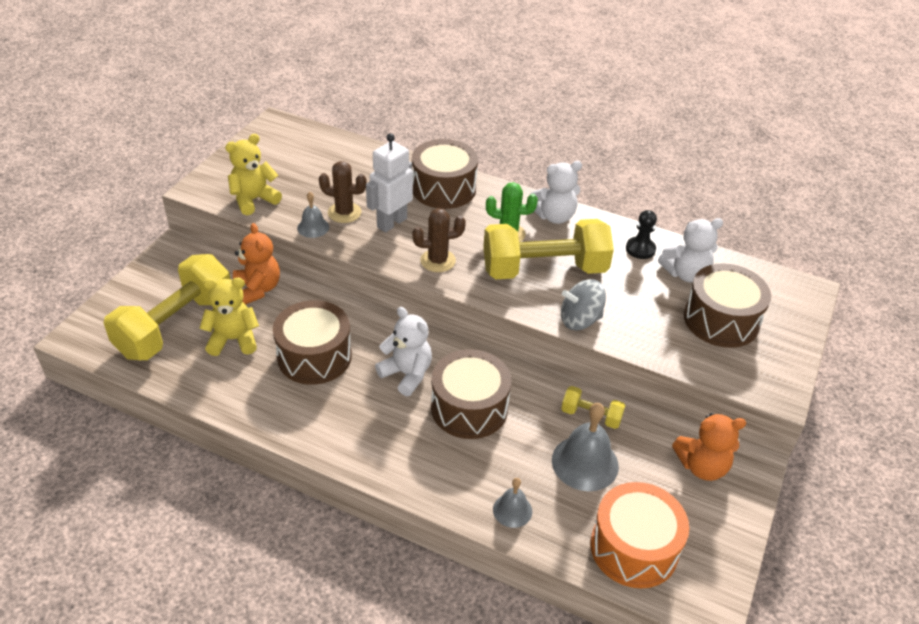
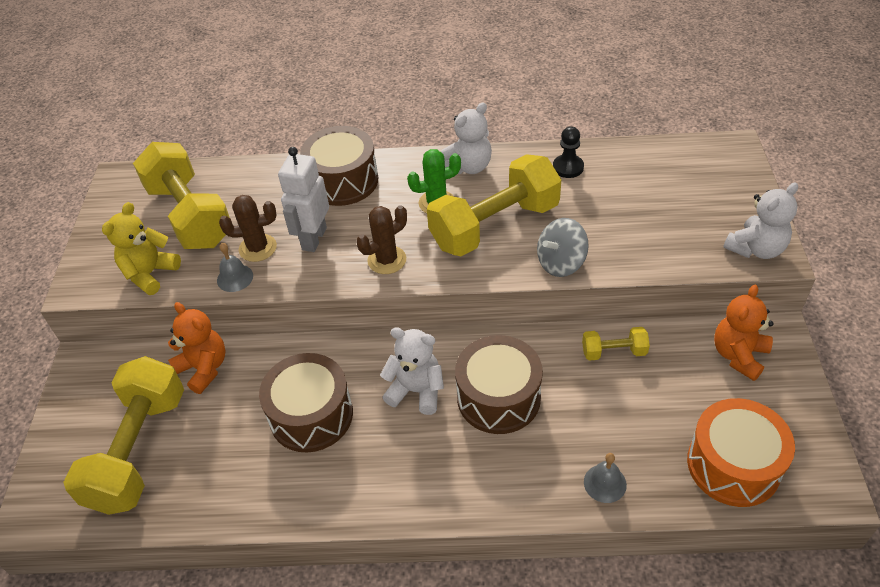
camera: 20 degrees left, 5 degrees up
(233, 340) = (213, 436): yellow teddy bear -> none
(310, 169) = (190, 215): none -> yellow dumbbell
(585, 463) = (638, 402): grey bell -> none
(685, 274) = (623, 175): white teddy bear -> white teddy bear (756, 249)
(702, 466) = (738, 355): orange teddy bear -> orange teddy bear turned 150 degrees clockwise
(721, 320) = (683, 208): brown drum -> none

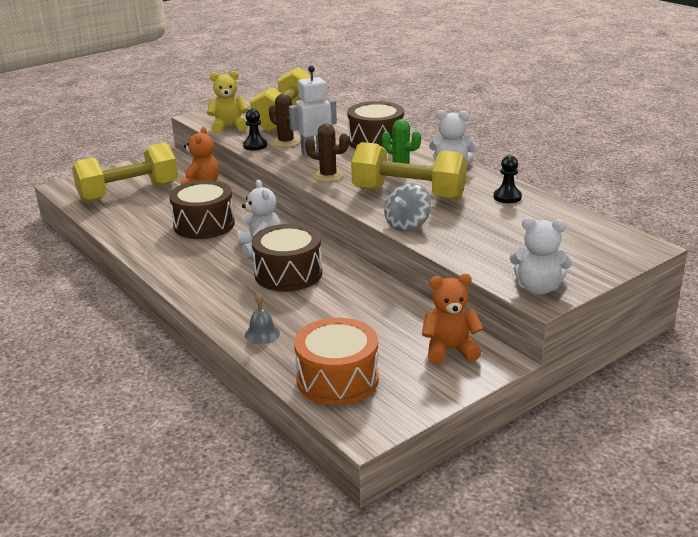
camera: 50 degrees right, 20 degrees down
(235, 278) = (255, 146): grey bell -> black pawn
(561, 263) = (407, 225): grey spinning top -> grey spinning top turned 75 degrees counterclockwise
(614, 352) = (383, 299): yellow dumbbell -> none

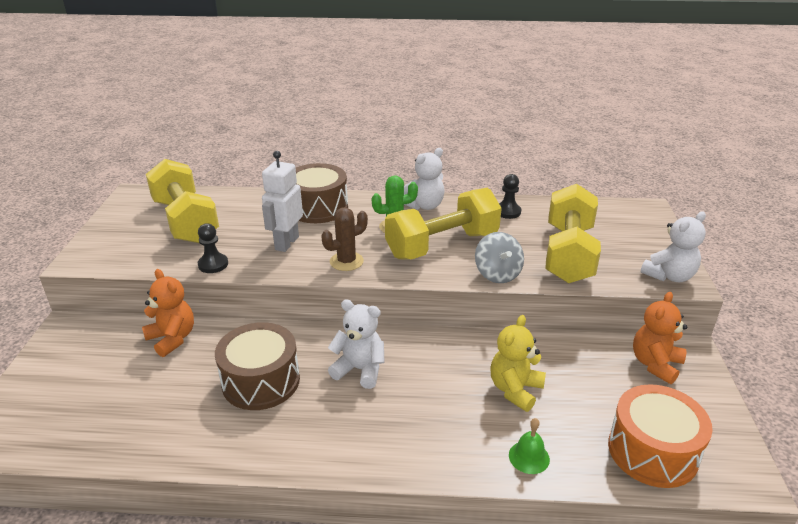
camera: 50 degrees left, 5 degrees up
(128, 192) = (97, 397): yellow dumbbell -> yellow dumbbell (568, 254)
(229, 127) = (141, 257): yellow teddy bear -> yellow teddy bear (515, 390)
(262, 334) = (529, 457): grey bell -> green bell
(286, 142) = (237, 246): brown cactus -> none
(288, 274) = (434, 380): brown drum -> none

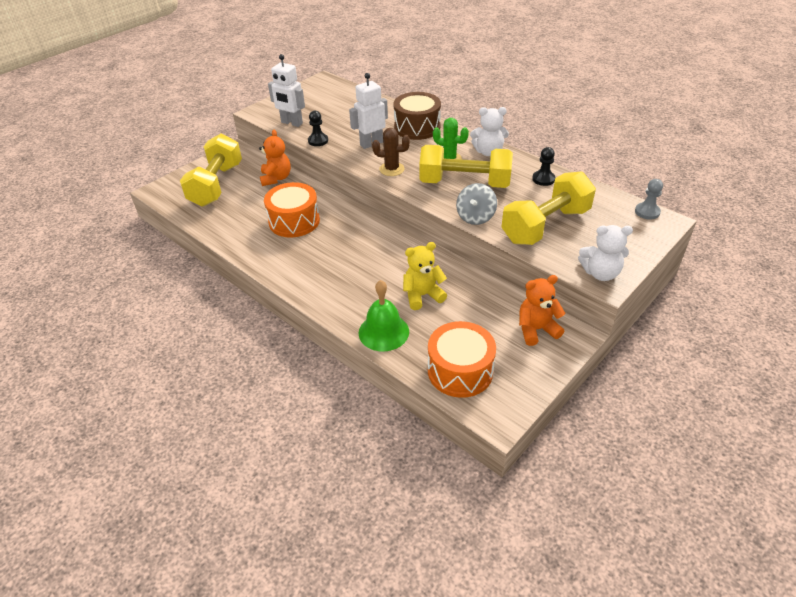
camera: 40 degrees right, 10 degrees up
(149, 257) = (291, 123): none -> white robot
(185, 221) = (332, 108): yellow dumbbell -> yellow dumbbell (216, 185)
(261, 381) = (294, 221): brown drum -> orange drum
(360, 369) = (349, 240): white teddy bear -> none
(529, 457) = (383, 332): green bell -> green bell, size x1.78
(625, 206) = (647, 212): none -> grey pawn

